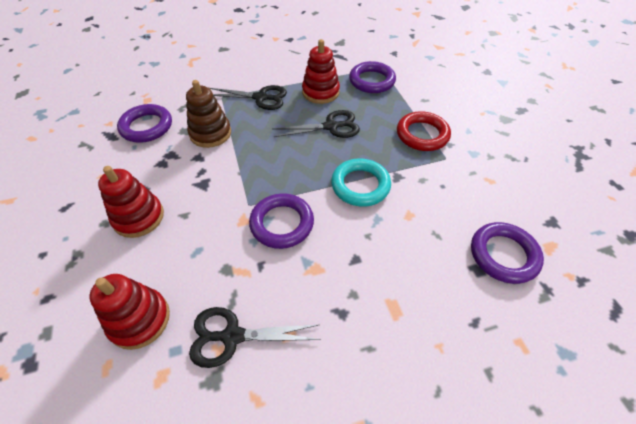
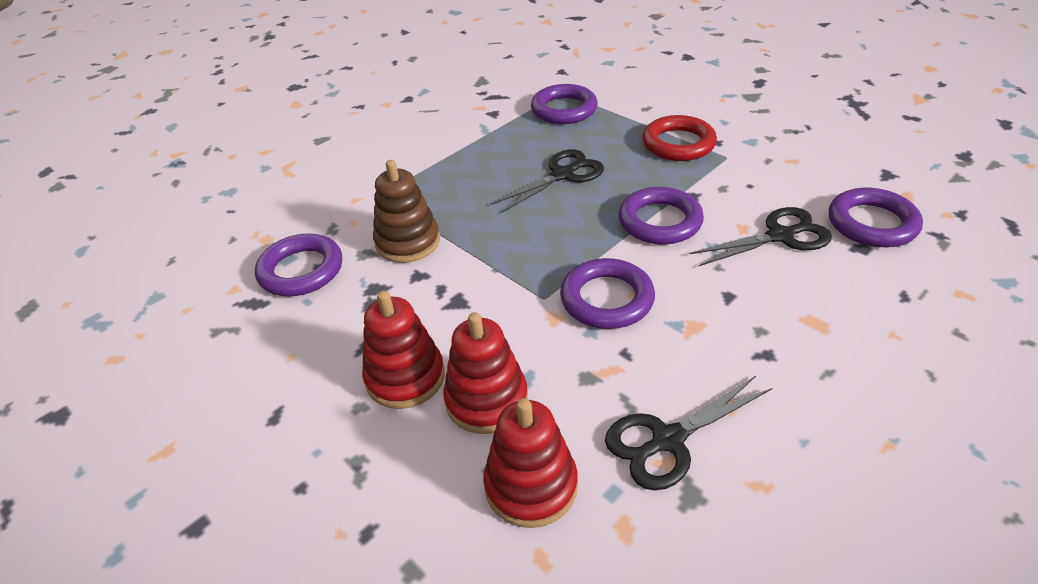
camera: 25 degrees left, 10 degrees down
(260, 98) = (436, 177): black scissors -> black scissors (780, 236)
(320, 92) = (511, 143): red stacking toy -> red stacking toy (486, 400)
(360, 185) = (660, 221): turquoise ring -> purple ring

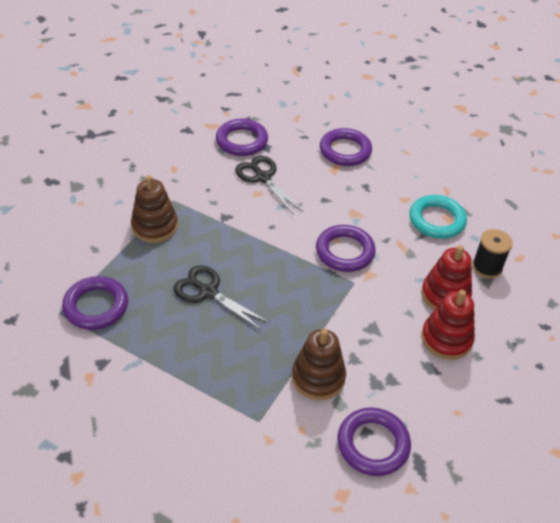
camera: 110 degrees left, 5 degrees up
(531, 485) = (487, 267): red stacking toy -> black spool
(660, 221) = (259, 232): purple ring -> purple ring (345, 151)
(668, 440) = (437, 220): black scissors -> turquoise ring
(678, 144) = (155, 226): red ring -> brown stacking toy

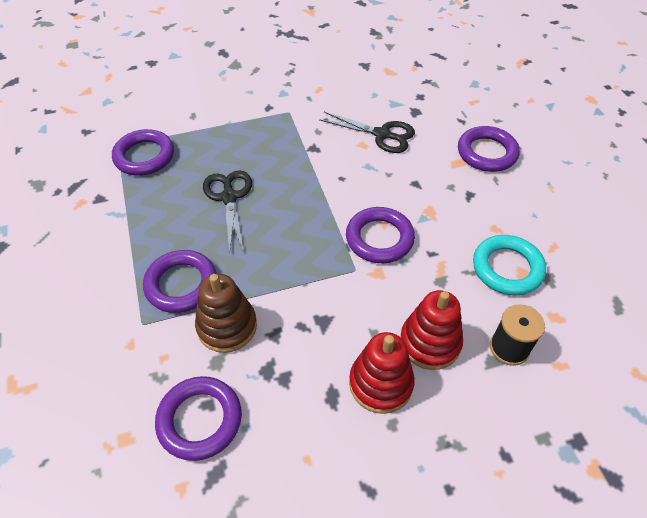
camera: 45 degrees right, 5 degrees up
(155, 226) = (252, 124): brown stacking toy -> none
(242, 141) = (400, 96): purple ring -> purple ring (181, 284)
(262, 178) = (382, 134): black scissors -> black scissors turned 105 degrees clockwise

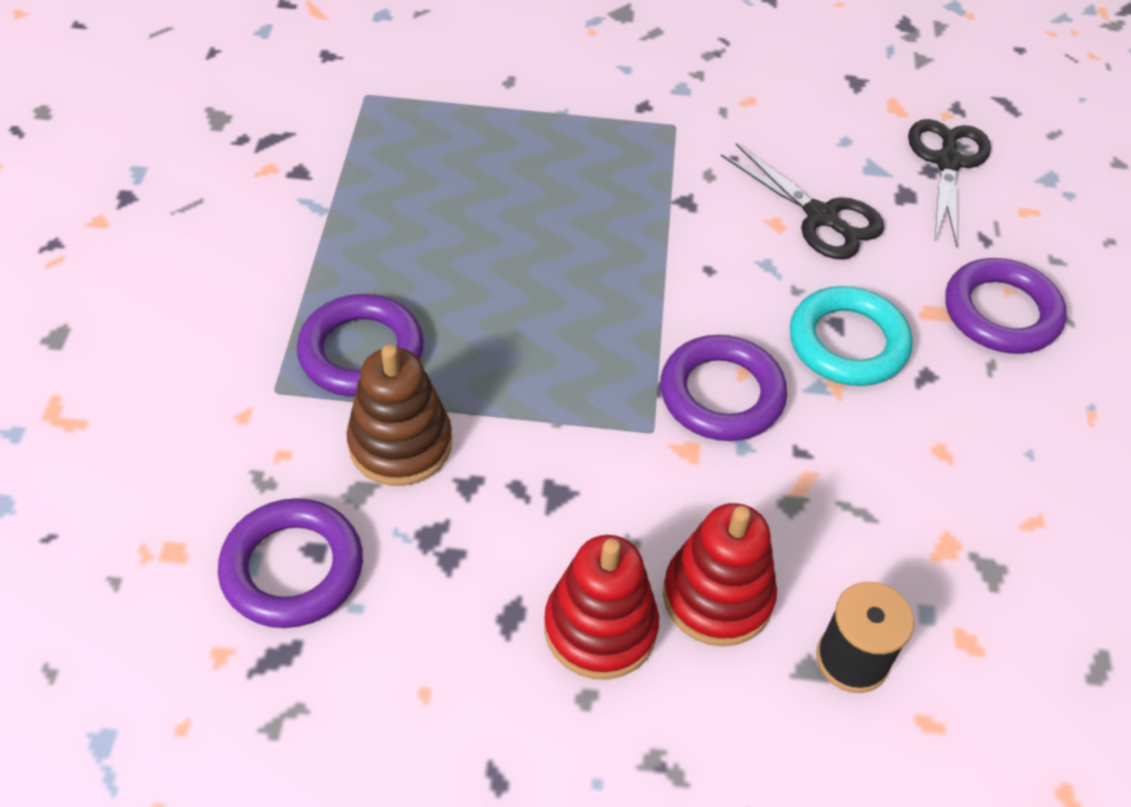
camera: 20 degrees right, 0 degrees up
(144, 156) = (399, 126): purple ring -> none
(229, 197) = (503, 238): black scissors -> black scissors (947, 162)
(507, 268) = (925, 527): turquoise ring -> turquoise ring (848, 343)

